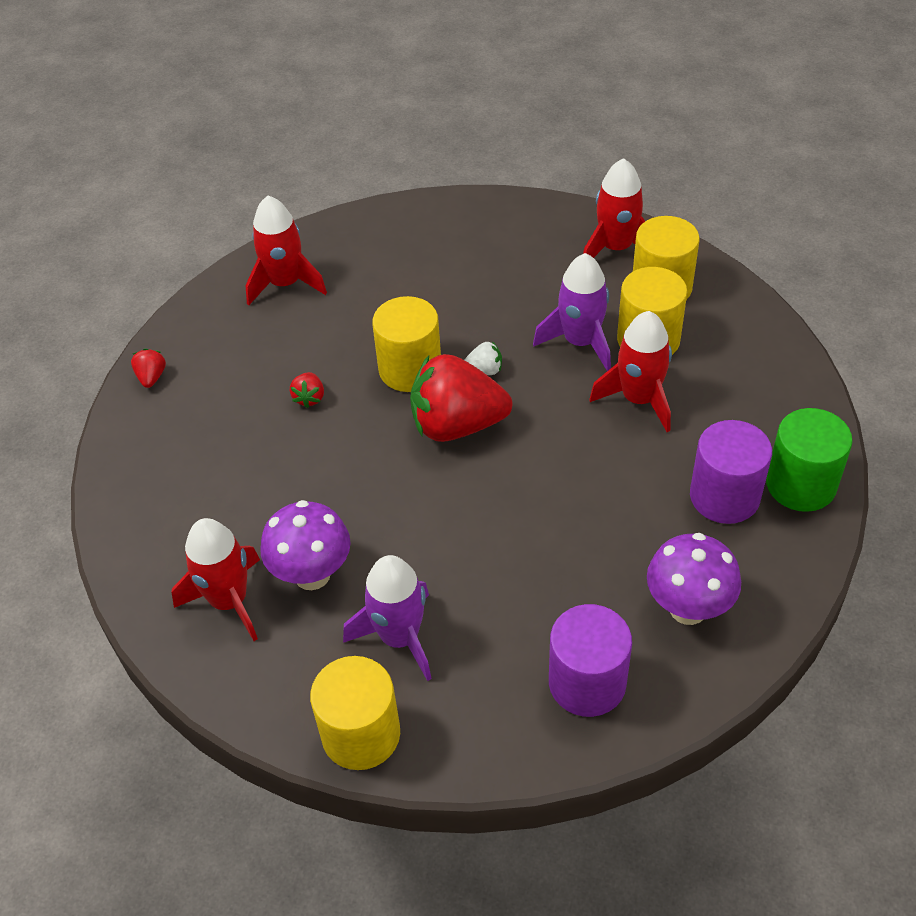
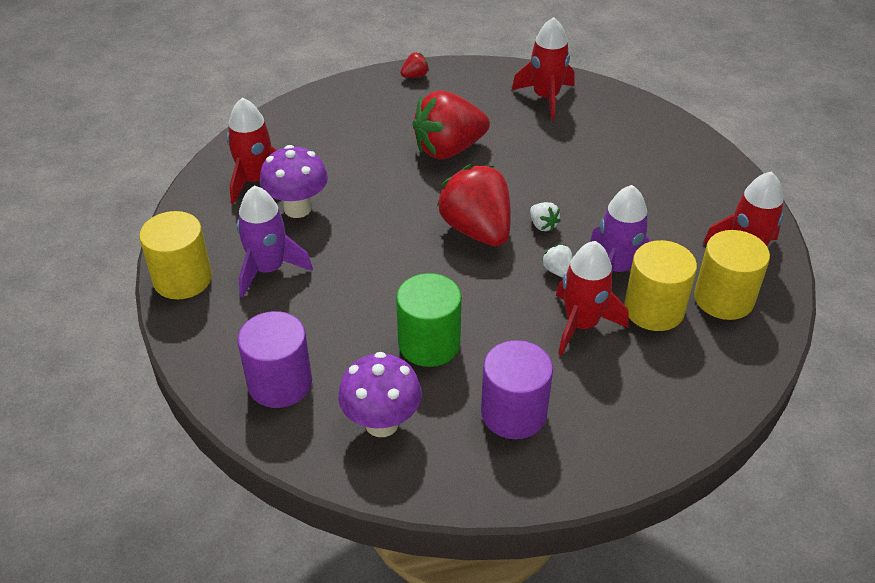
camera: 60 degrees right, 5 degrees down
(309, 398) = (448, 149): red strawberry -> red strawberry, size x2.45
(410, 369) = (513, 186): yellow cylinder -> none
(557, 386) = (558, 271): none -> white strawberry
(800, 484) = (563, 463): green cylinder -> green cylinder (429, 343)

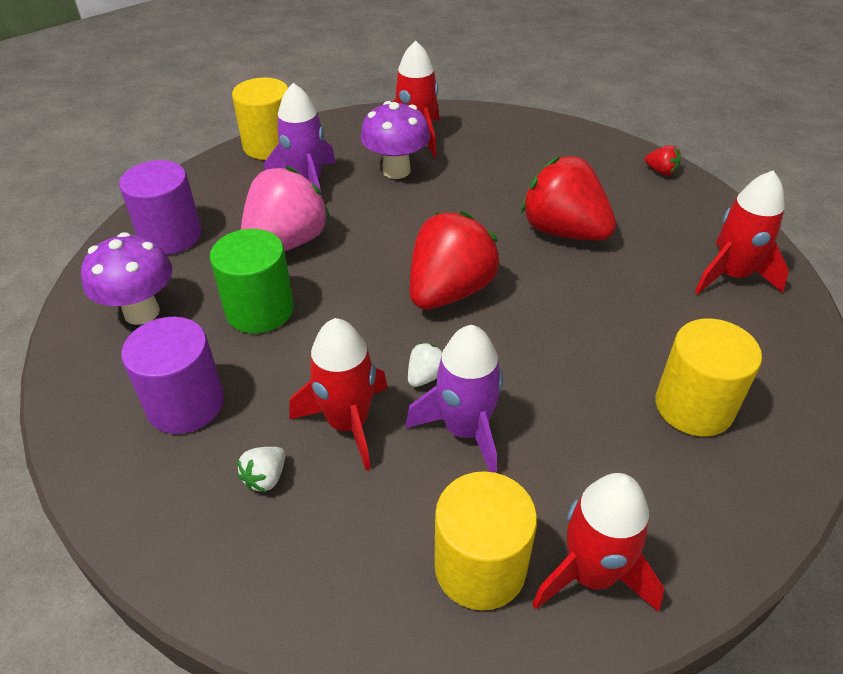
camera: 65 degrees right, 0 degrees up
(351, 306) = (286, 243): none -> pink strawberry
(543, 225) = (496, 340): white strawberry -> white strawberry (265, 478)
(654, 309) = (413, 489): yellow cylinder -> yellow cylinder (694, 406)

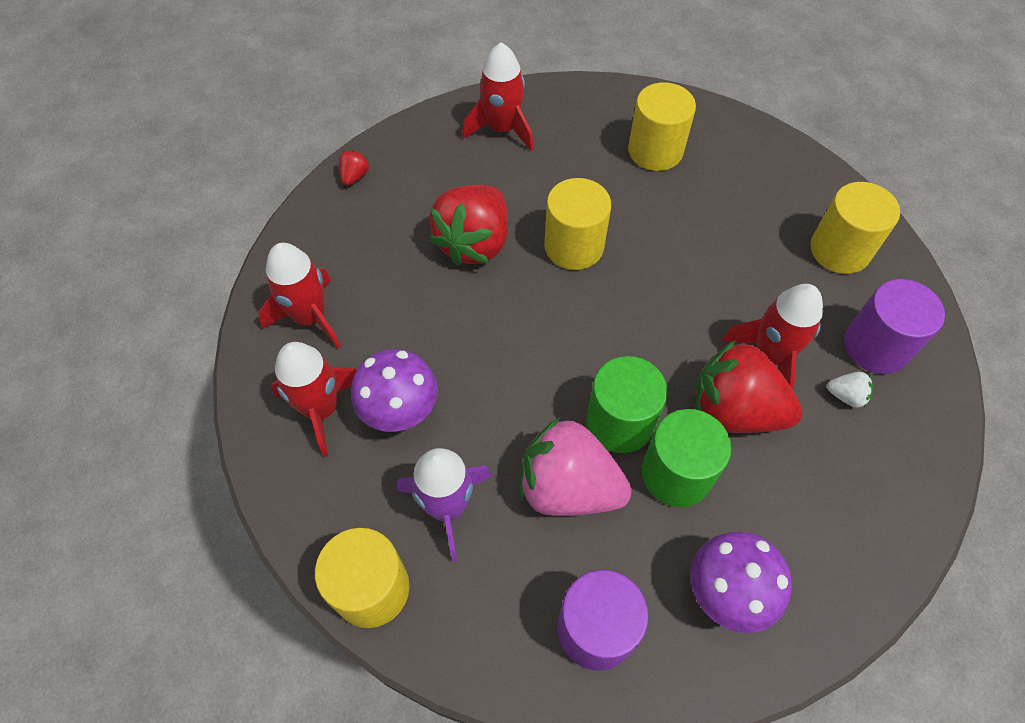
camera: 105 degrees left, 15 degrees up
(185, 404) = (812, 489): purple cylinder -> purple cylinder (876, 346)
(328, 286) = (620, 422): none -> green cylinder
(426, 376) = (698, 313): white strawberry -> none
(450, 291) = (590, 317): red strawberry -> red strawberry (734, 410)
(465, 429) = (738, 277): purple rocket -> none
(545, 298) = (574, 246): none -> yellow cylinder
(591, 574) = (813, 195): red rocket -> red rocket (310, 317)

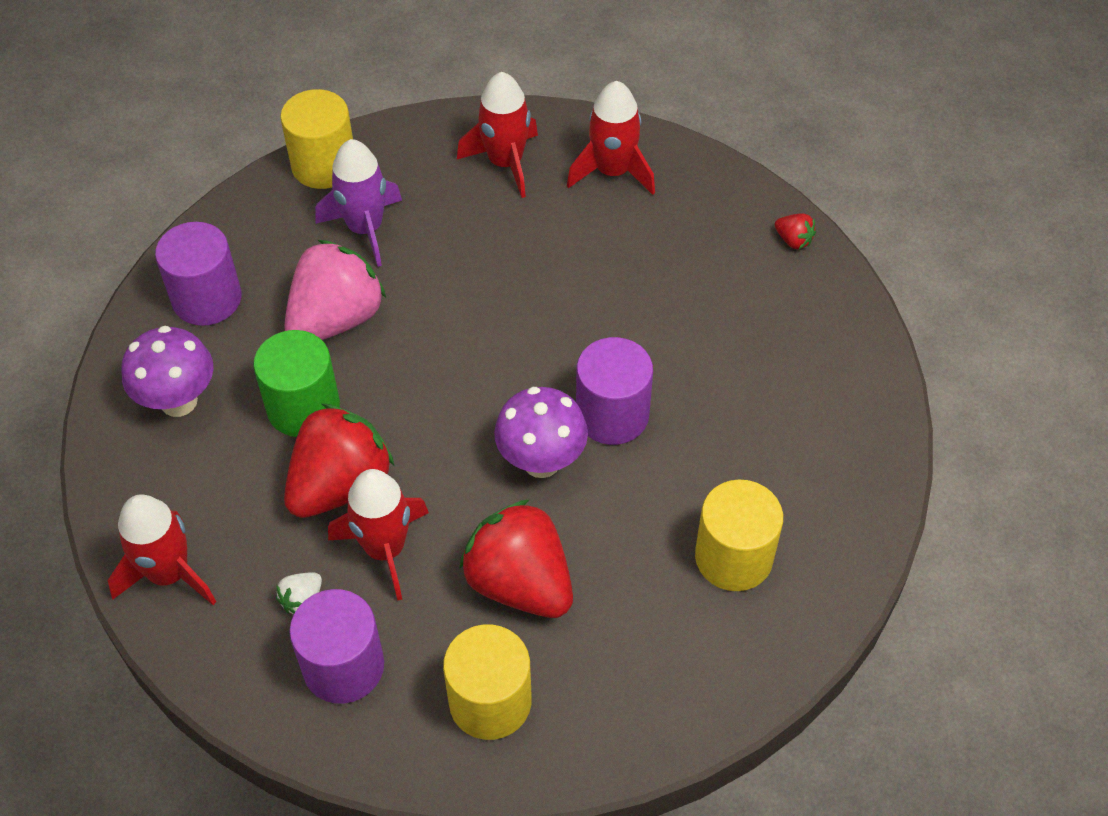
camera: 110 degrees right, 5 degrees down
(401, 413) = (473, 217): purple mushroom -> purple mushroom (541, 461)
(474, 243) = (654, 324): red strawberry -> red strawberry (520, 583)
(502, 129) = (827, 400): red rocket -> red rocket (169, 574)
(574, 246) = (612, 415): yellow cylinder -> purple cylinder
(620, 422) = (379, 381): green cylinder -> none

